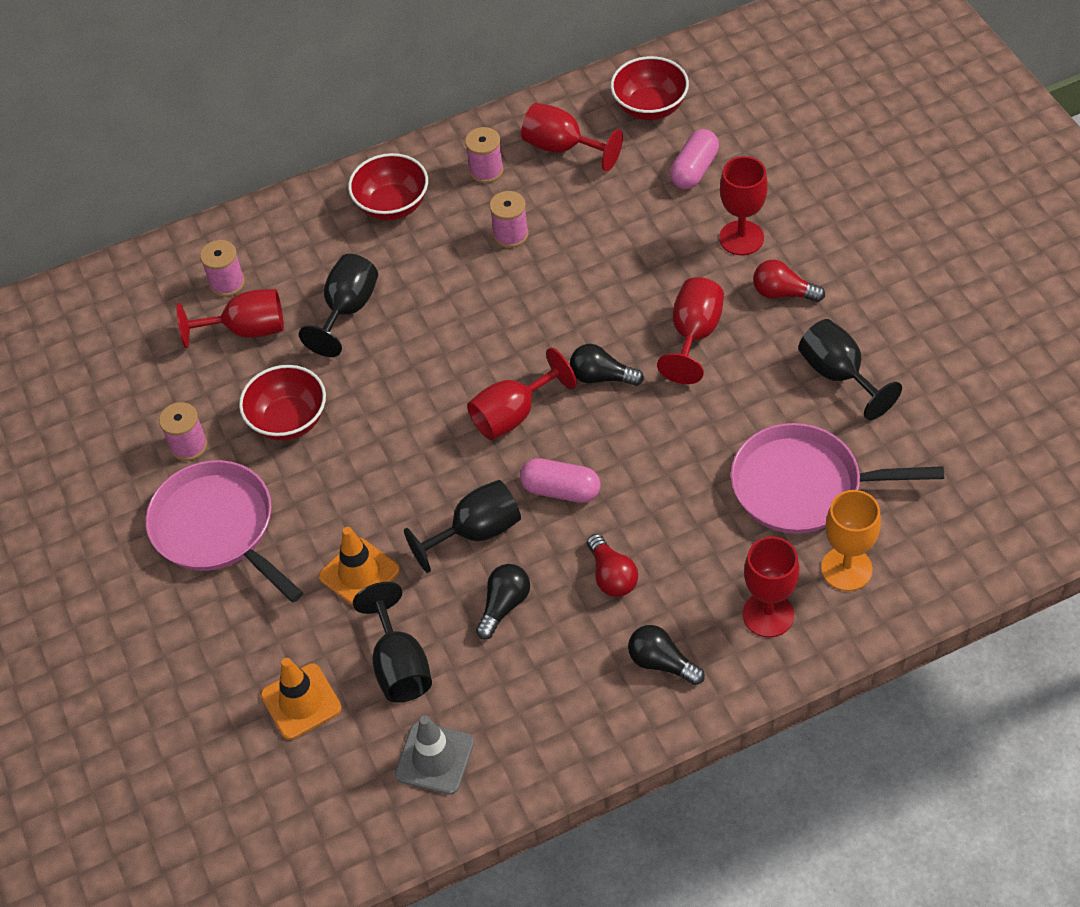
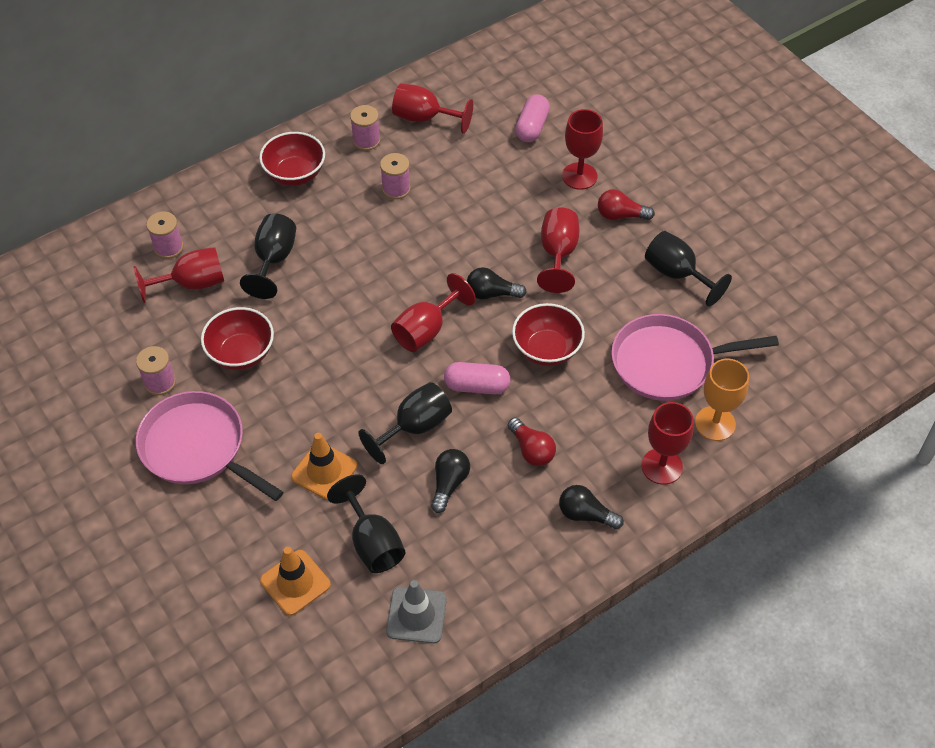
camera: 15 degrees left, 0 degrees up
(650, 107) = (487, 82): red bowl -> red bowl (546, 349)

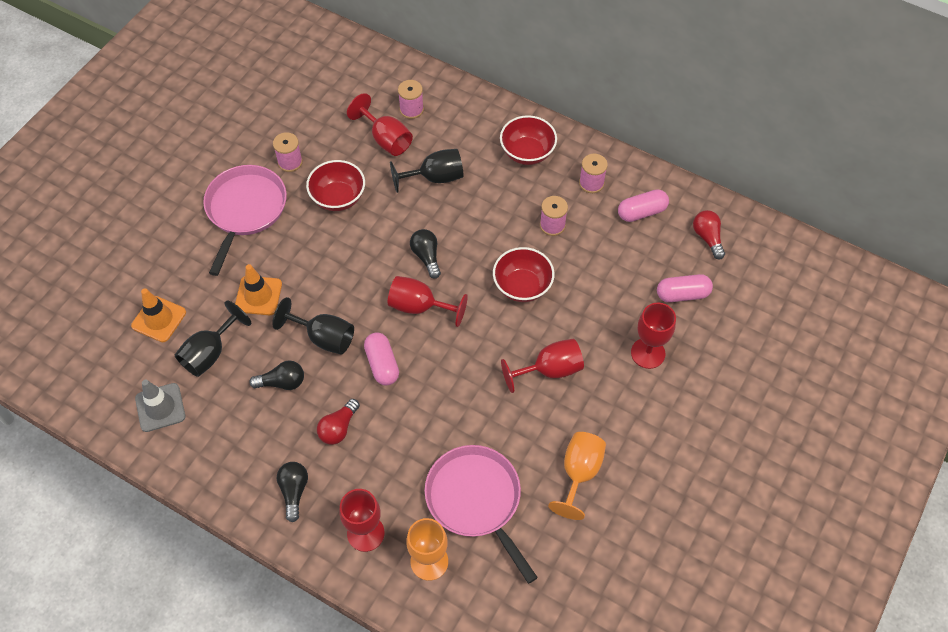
camera: 65 degrees right, 5 degrees up
(424, 118) = (641, 212): red goblet -> pink capsule
(491, 293) = (480, 337): black light bulb -> black light bulb (426, 257)
(546, 349) = (443, 400): red bowl -> red bowl (522, 286)
(620, 215) = (621, 403): red light bulb -> red light bulb (707, 238)
(677, 274) = (579, 473): black goblet -> orange goblet

